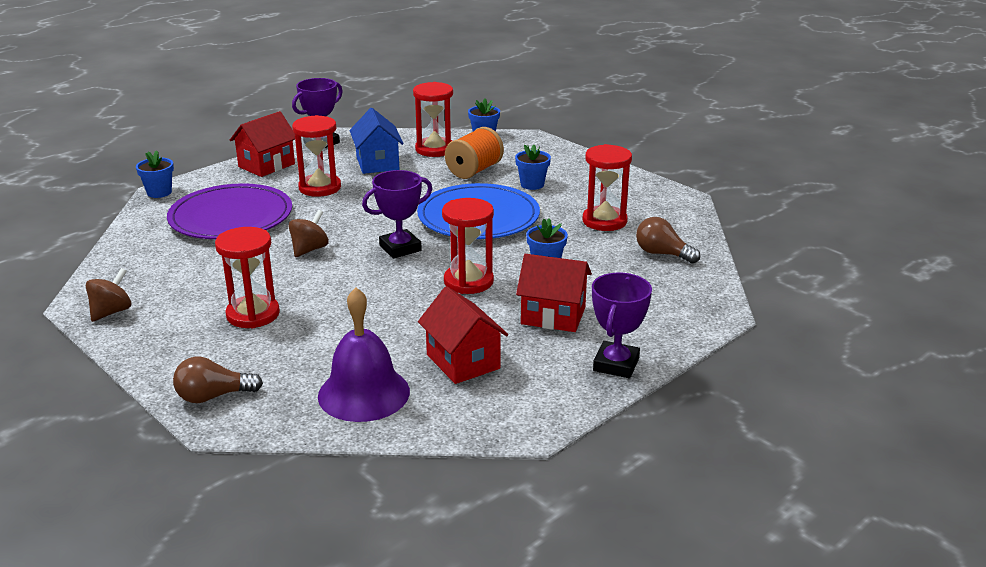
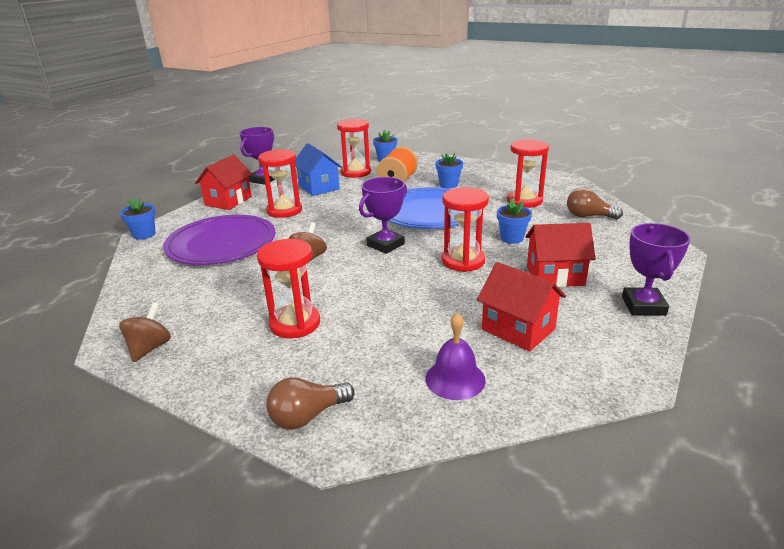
camera: 15 degrees left, 0 degrees up
(364, 393) = (455, 379): purple bell -> purple bell, size x0.65

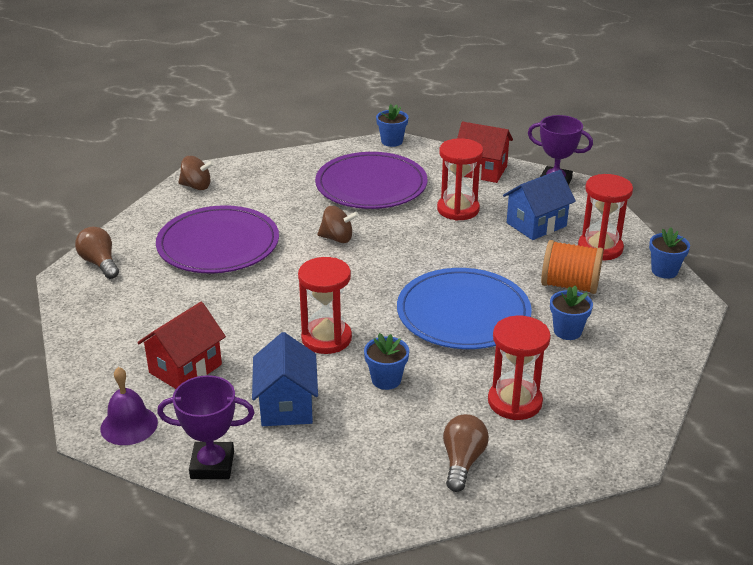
camera: 85 degrees right, 5 degrees up
(295, 323) = (218, 244): red hourglass -> purple plate
(385, 245) = (368, 284): purple trophy -> none
(455, 379) = (122, 329): purple bell -> purple bell (129, 425)
(555, 276) = (286, 405): red house -> blue house

